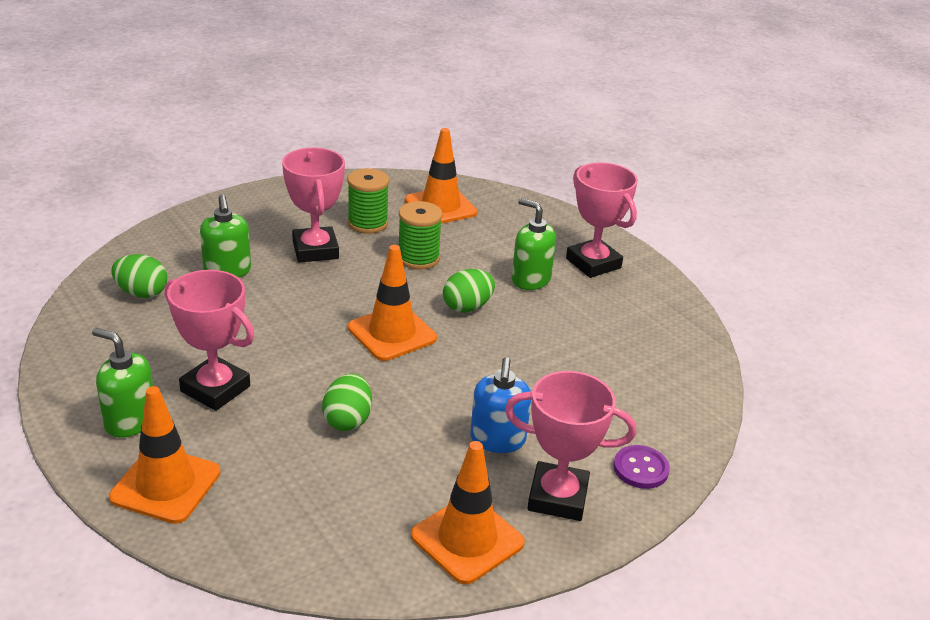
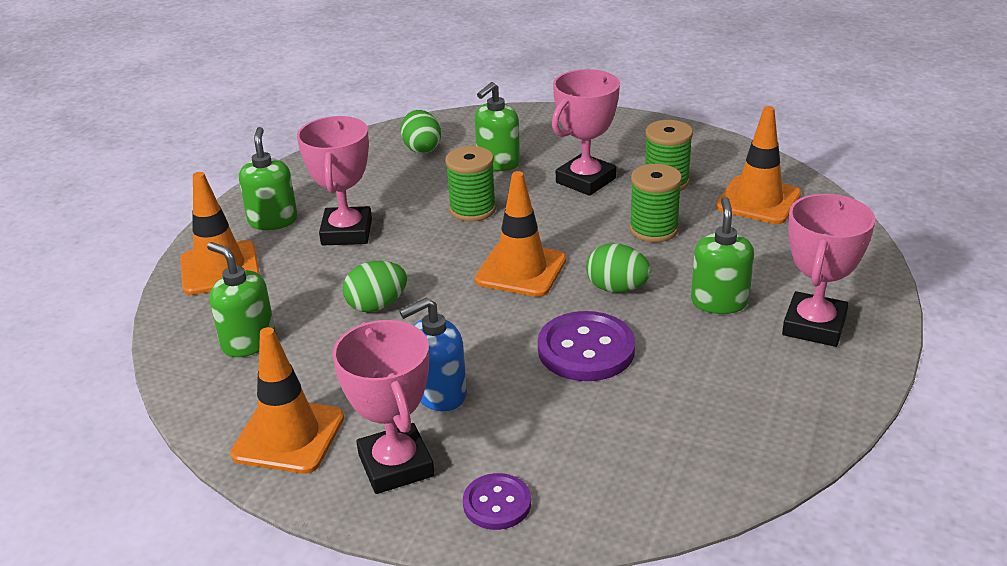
camera: 60 degrees right, 0 degrees up
(278, 314) = (472, 209): none -> green spool
(309, 512) = (248, 342): none -> green soap dispenser
(520, 353) = (586, 349): none -> purple button

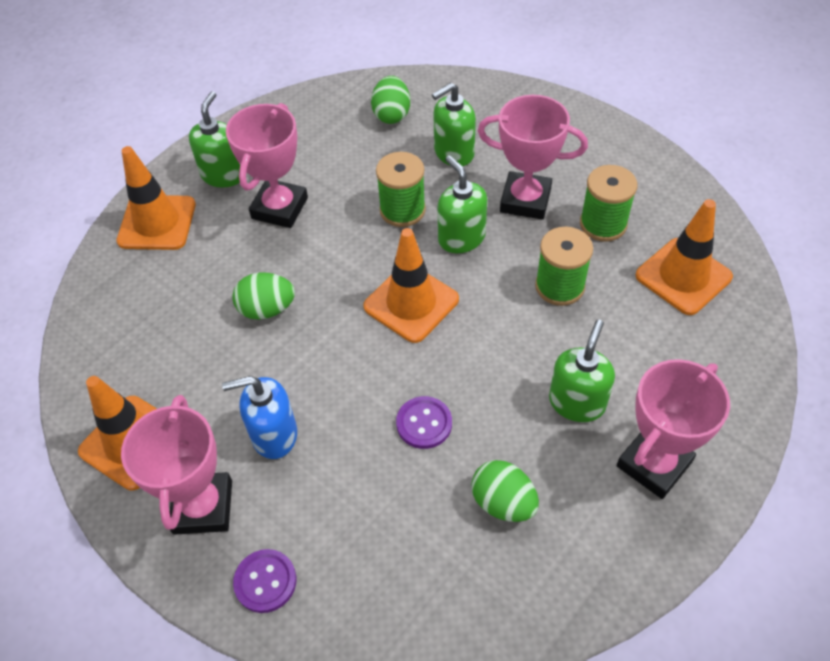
camera: 20 degrees right, 20 degrees up
(248, 342) = (145, 320): green soap dispenser -> green soap dispenser (461, 238)
(585, 180) = (525, 200): pink trophy -> pink trophy turned 45 degrees clockwise
(586, 349) = (424, 423): purple button -> purple button, size x0.60
(617, 288) = (488, 354): green egg -> green egg (503, 502)

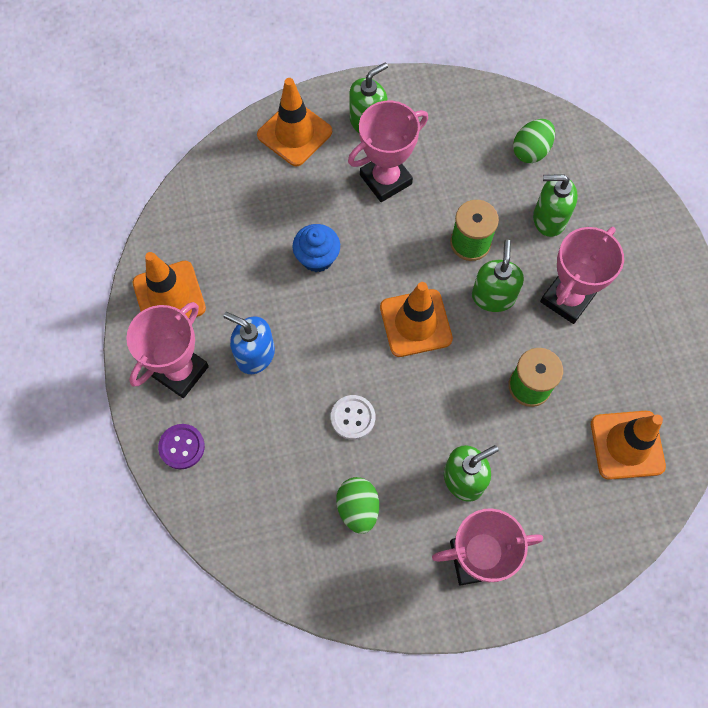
camera: 35 degrees right, 15 degrees up
(267, 309) = (317, 257): green egg -> blue cupcake
(424, 423) = (353, 418): purple button -> white button
(525, 200) = (567, 298): pink trophy -> pink trophy turned 75 degrees clockwise
(603, 224) = (607, 360): green spool -> none

